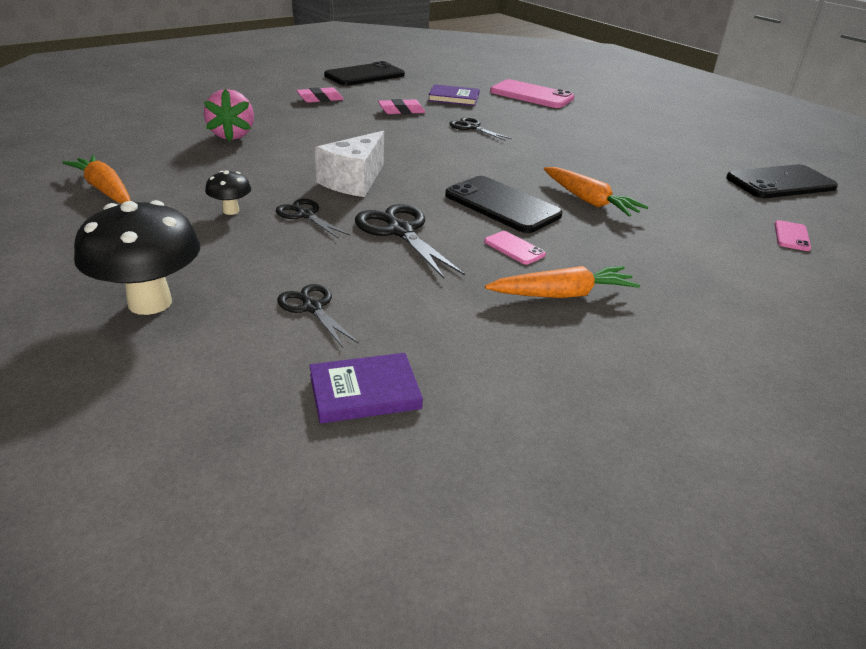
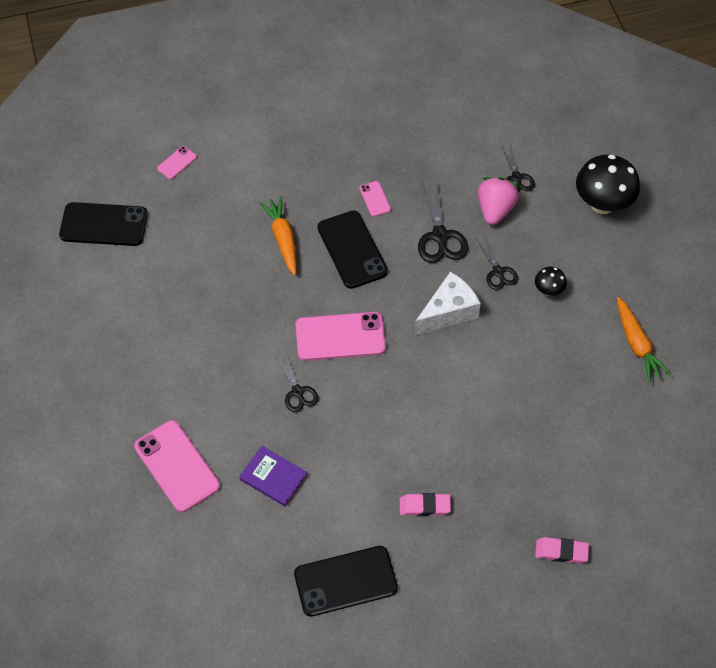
camera: 155 degrees left, 25 degrees up
(232, 135) = (531, 426): pink strawberry -> pink strawberry (495, 209)
(364, 391) = (507, 117): purple book -> none
(401, 111) = (349, 451): pink eraser -> pink eraser (561, 552)
(460, 155) = (340, 337): none -> pink phone
(562, 294) = (374, 151): orange carrot -> none

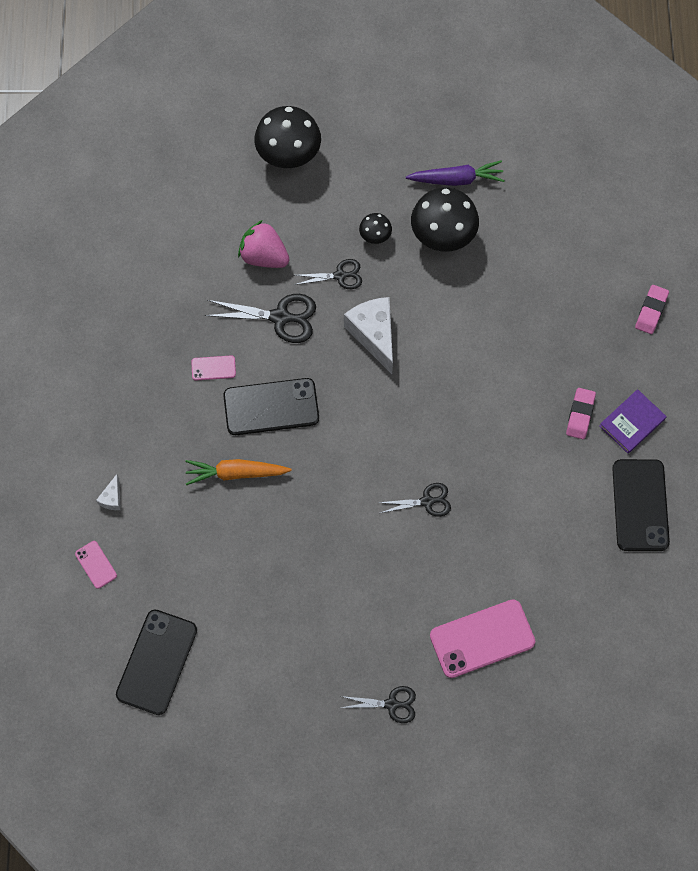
camera: 75 degrees left, 10 degrees up
(236, 159) = (112, 498): none -> white cheese
(273, 477) = (516, 547): purple book -> purple book (632, 422)
(340, 337) = (374, 445): pink phone -> none
(516, 177) = (230, 224): black scissors -> black scissors (391, 704)
(570, 346) = (442, 237): none -> black mushroom
(637, 344) = (456, 179): orange carrot -> purple carrot

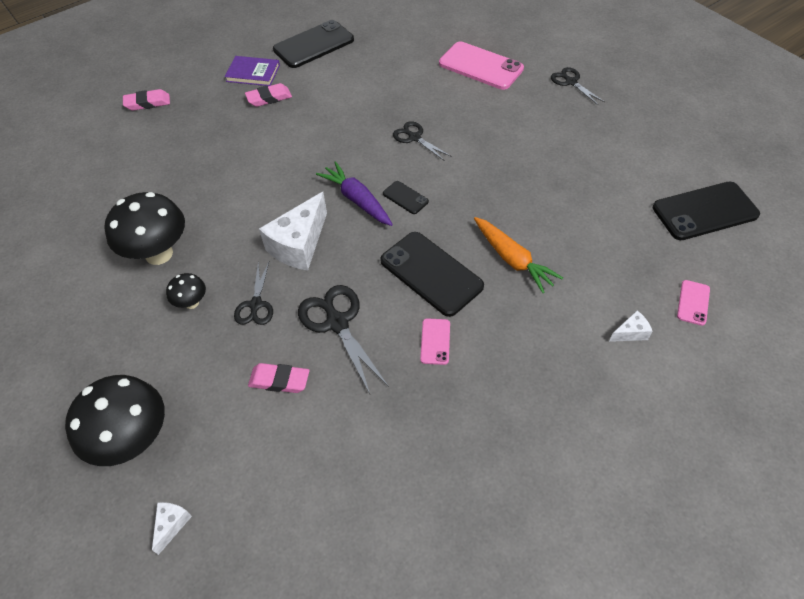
camera: 125 degrees left, 15 degrees down
(213, 368) = (435, 341): pink phone -> pink phone turned 45 degrees clockwise
(216, 153) = (171, 525): none -> white cheese
(264, 256) = (279, 380): pink strawberry -> pink eraser
(340, 276) = (256, 304): black scissors -> black scissors turned 135 degrees counterclockwise
(361, 443) = (405, 198): none -> black phone
(456, 179) = (83, 278): purple carrot -> purple carrot (357, 200)

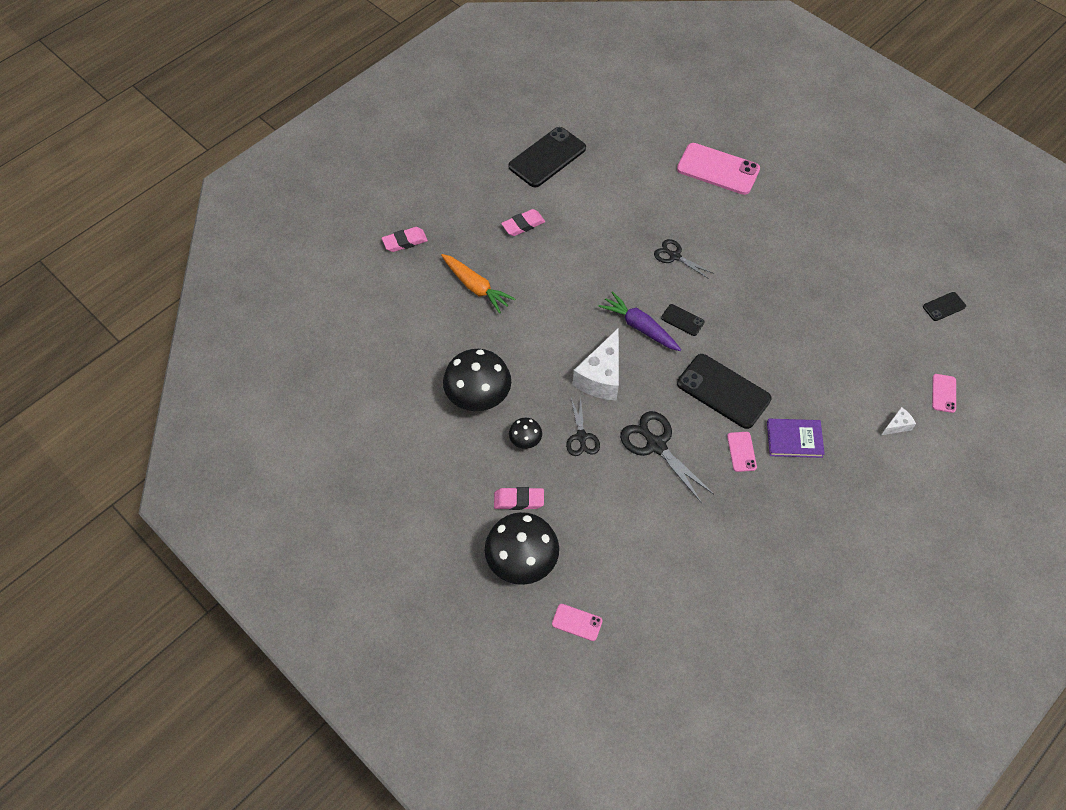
camera: 10 degrees left, 5 degrees up
(171, 525) = (577, 622): white cheese -> pink phone
(253, 73) = (497, 197): purple book -> purple book (794, 439)
(279, 380) = (623, 500): pink eraser -> pink eraser (519, 500)
(512, 259) = (789, 370): orange carrot -> orange carrot (476, 287)
(571, 82) = (807, 180): black scissors -> none
(704, 211) = (944, 306): black phone -> black phone, size x0.48

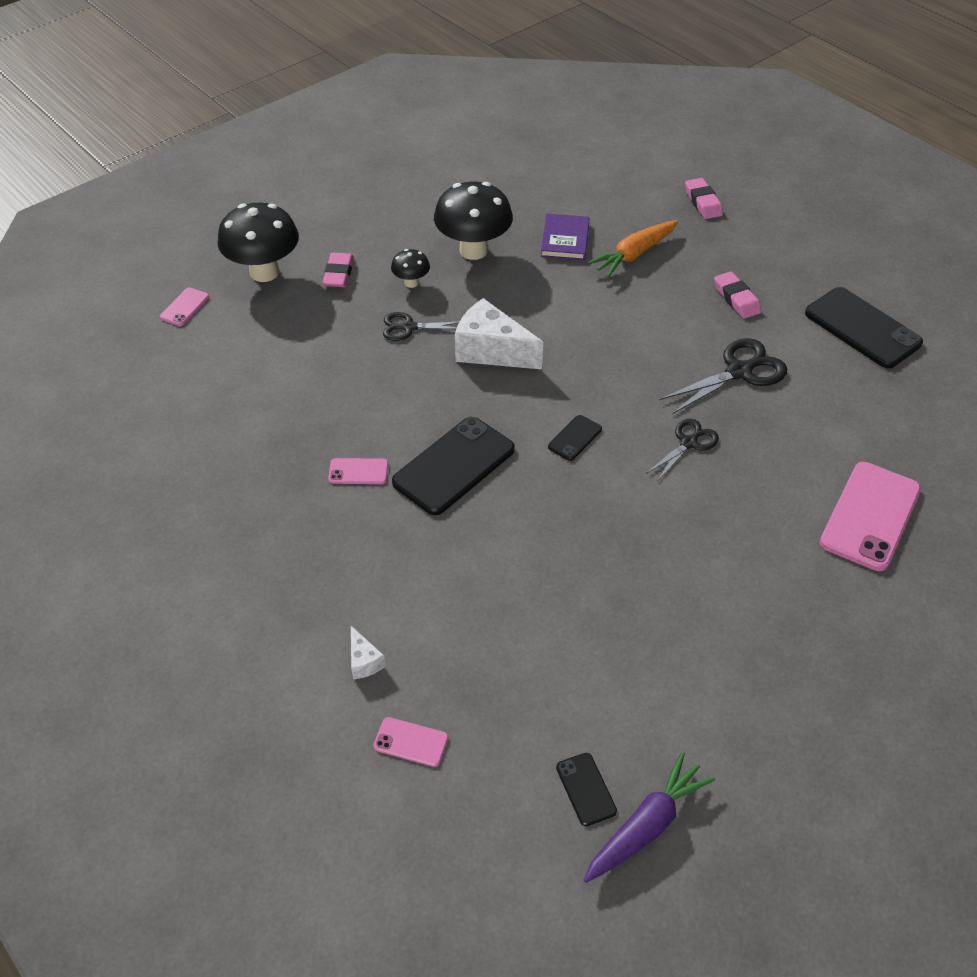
camera: 95 degrees right, 10 degrees down
(640, 327) = (565, 394): purple carrot -> purple carrot (646, 826)
(656, 445) = (384, 391): black scissors -> black scissors (739, 372)
(794, 439) = (365, 531): purple book -> purple book (565, 239)

